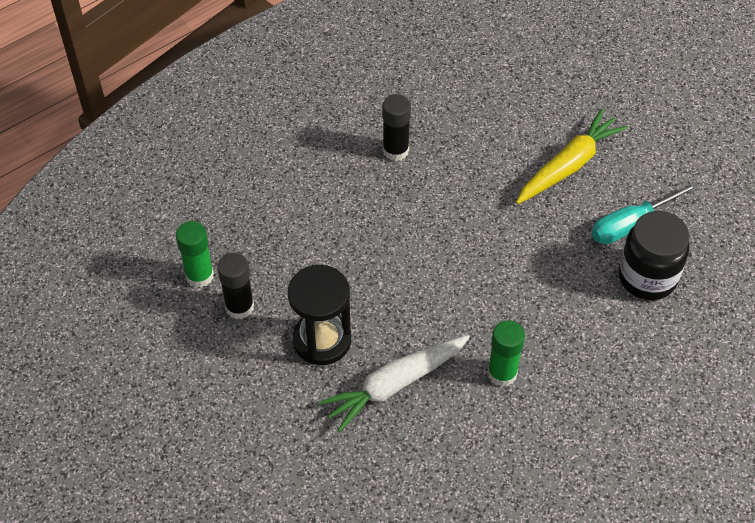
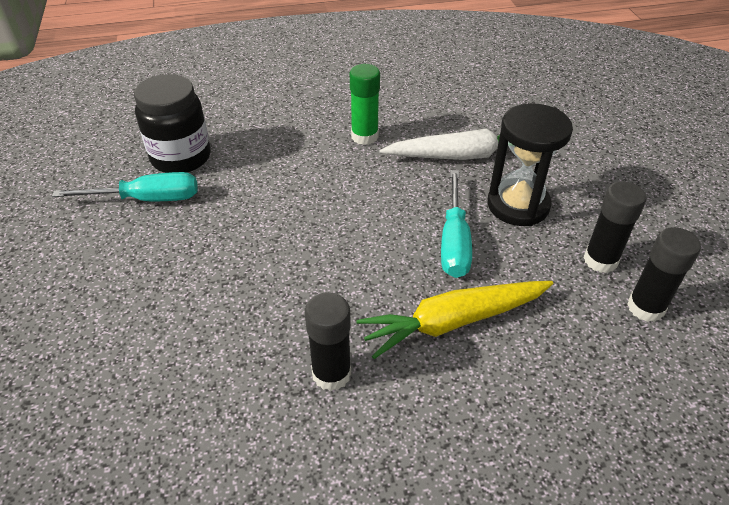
camera: 155 degrees left, 10 degrees down
(199, 275) = (645, 308): green glue stick -> black glue stick
(361, 280) = (454, 242): none -> turquoise screwdriver
(569, 165) = (145, 275): yellow carrot -> yellow carrot (453, 322)

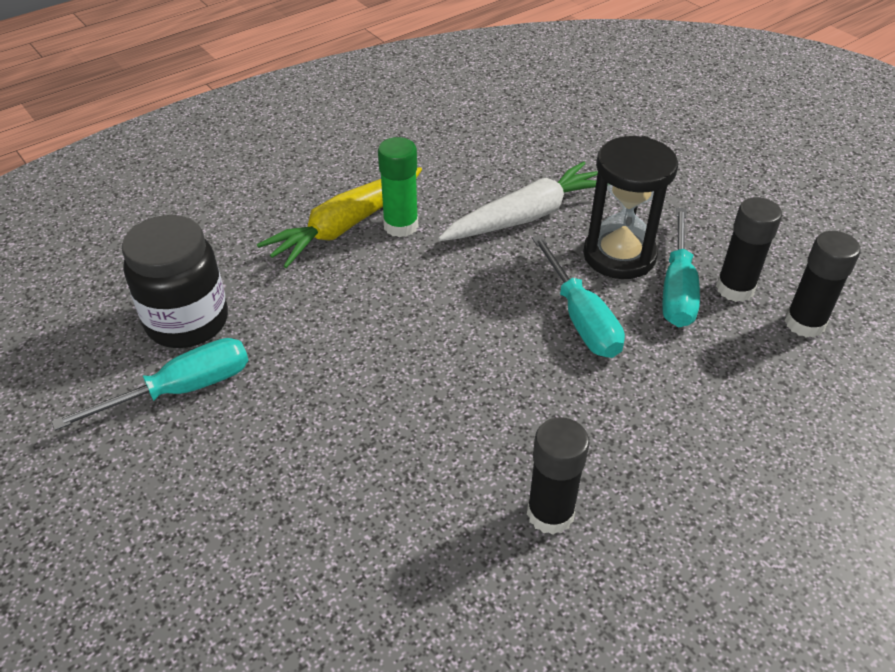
camera: 25 degrees left, 0 degrees up
(453, 322) = (637, 407): yellow carrot -> yellow carrot (345, 226)
(549, 245) = (677, 289): none -> turquoise screwdriver

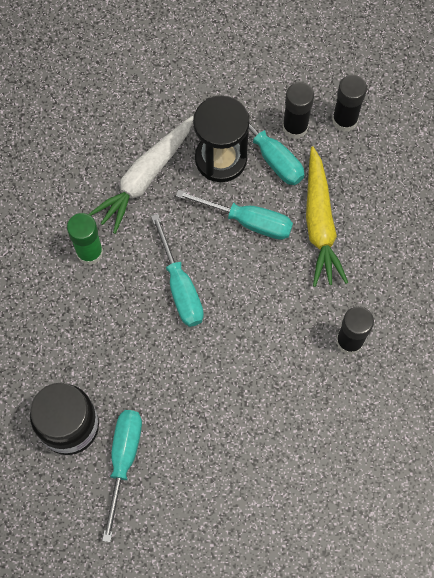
camera: 50 degrees left, 25 degrees up
(345, 226) = (61, 283): yellow carrot -> yellow carrot (319, 224)
(440, 311) = (180, 287): none -> turquoise screwdriver
(526, 216) = (145, 178): white carrot -> white carrot turned 150 degrees counterclockwise

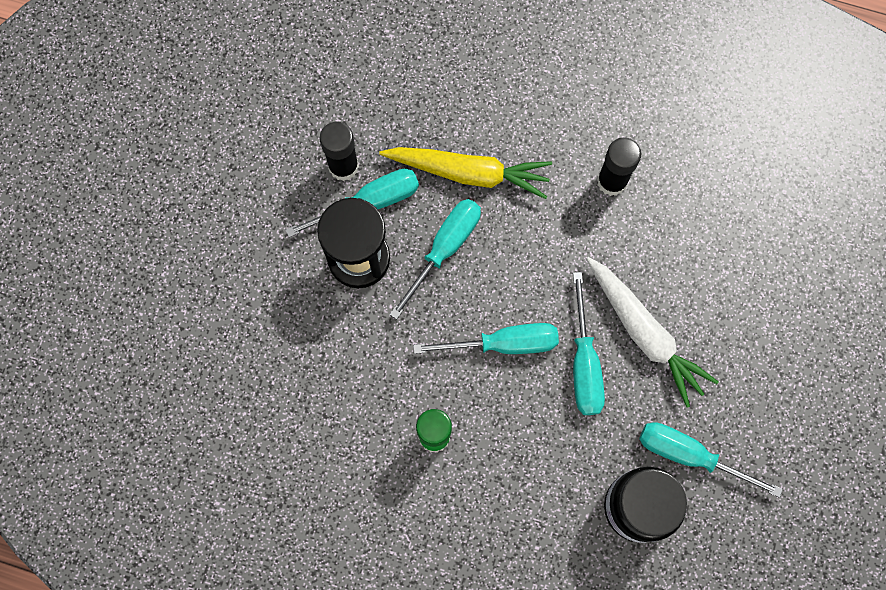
camera: 75 degrees left, 5 degrees up
(145, 178) = (358, 350): white carrot -> white carrot (644, 333)
(180, 355) = (584, 363): none -> turquoise screwdriver
(344, 120) = (351, 111): black glue stick -> none

